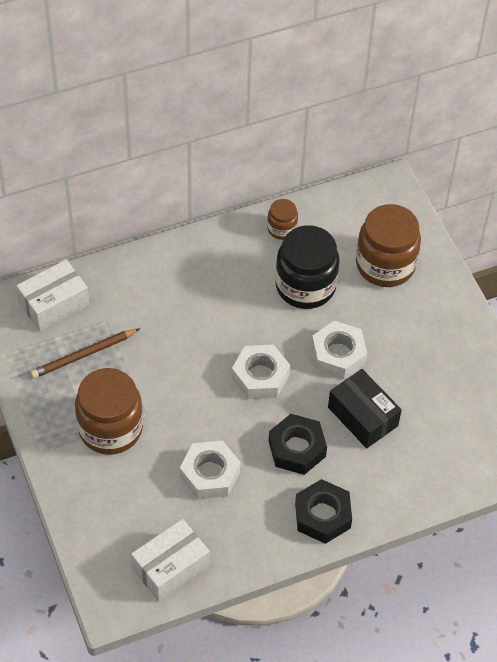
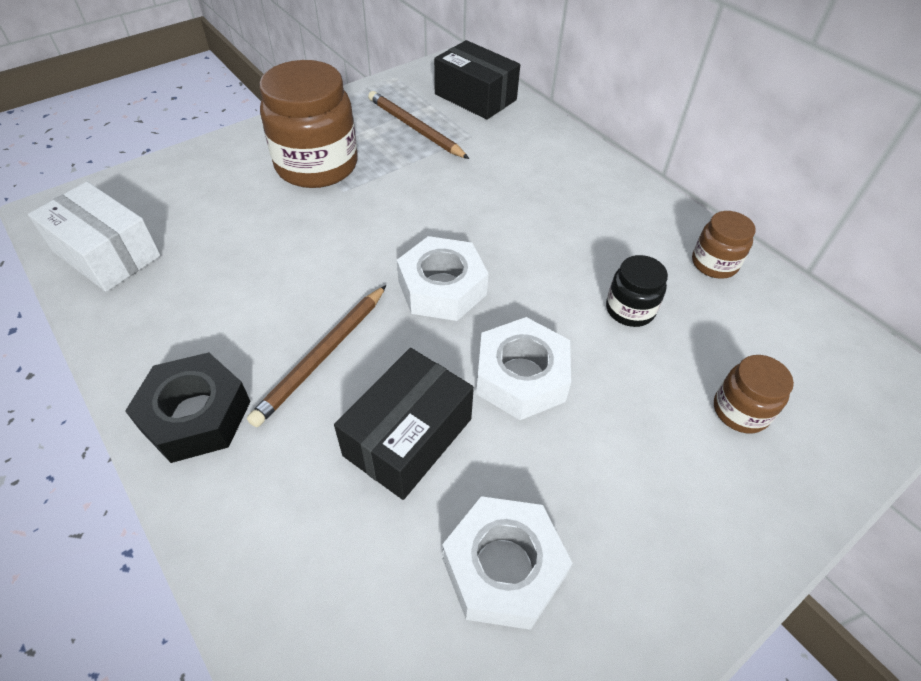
camera: 75 degrees right, 5 degrees down
(54, 304) = (475, 97): white box -> black box
(210, 474) = (261, 265): white nut -> white nut (503, 568)
(297, 449) = (322, 355): black nut -> brown pencil
(305, 286) = (630, 309): black jar -> black jar, size x0.50
(385, 265) = (740, 411): brown jar -> brown jar, size x0.50

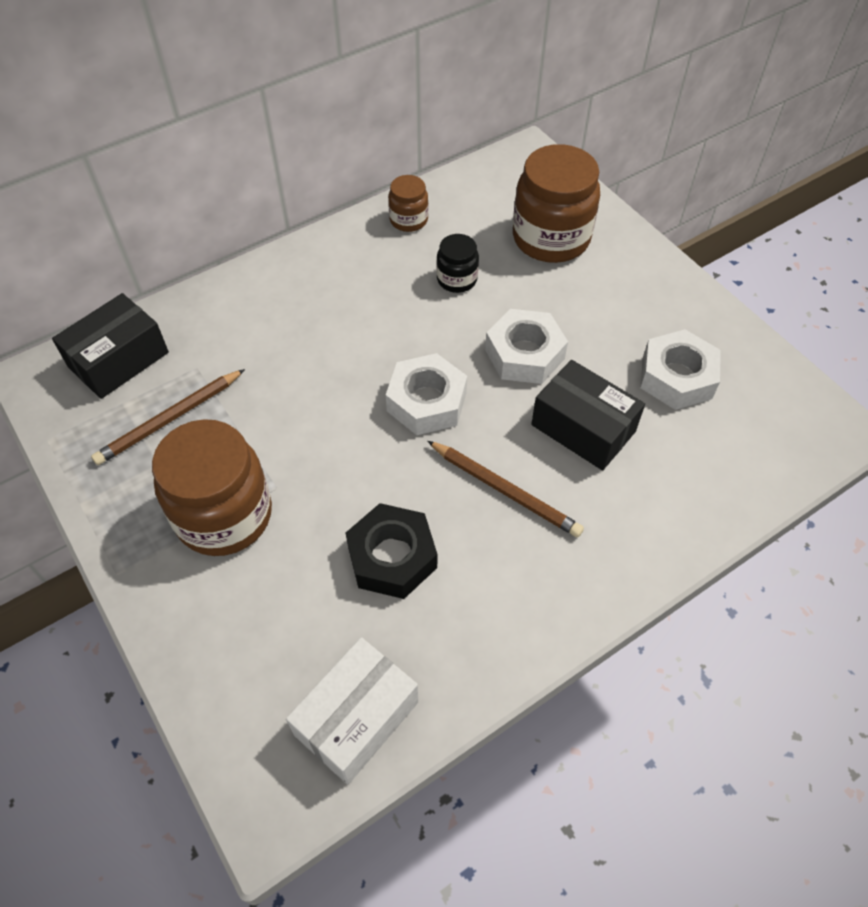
camera: 85 degrees left, 5 degrees up
(196, 415) = (570, 582): black nut -> black nut (392, 557)
(740, 411) = (551, 238): brown jar -> brown jar, size x2.00

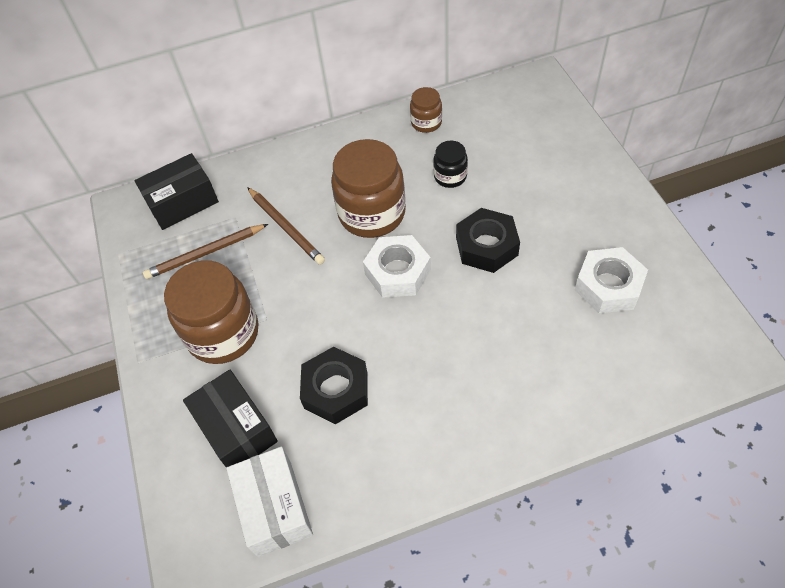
camera: 20 degrees right, 0 degrees up
(356, 718) = (274, 508): white box -> white box turned 75 degrees counterclockwise
(504, 490) = (438, 354): brown pencil -> brown pencil (285, 227)
(524, 354) = (486, 246): white nut -> black nut
(551, 238) = (537, 153): brown jar -> brown jar (372, 213)
(583, 428) = (516, 315): black box -> black box (236, 429)

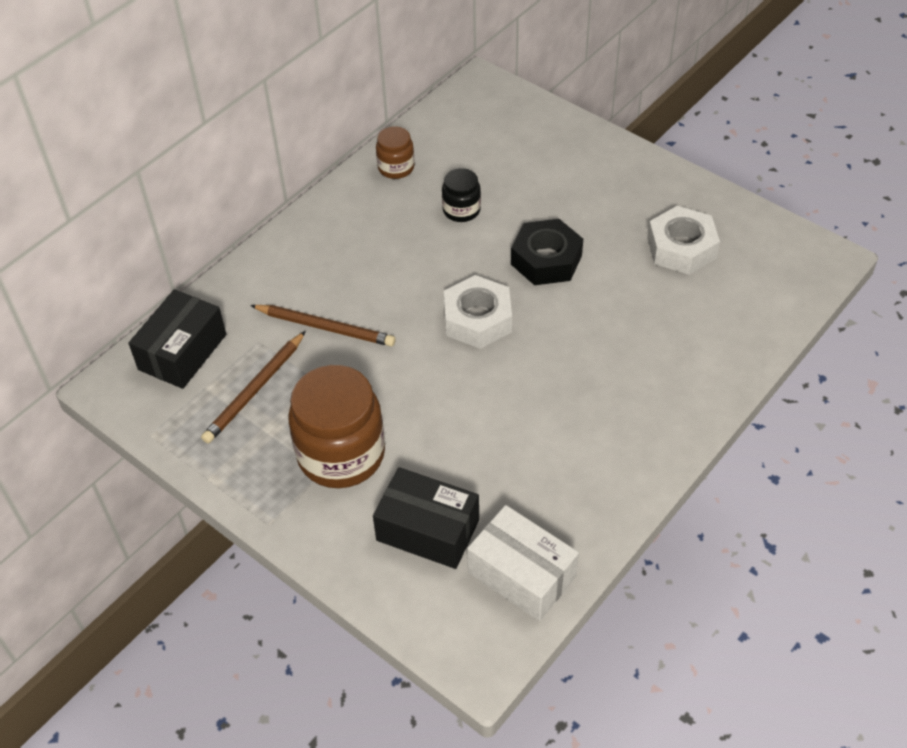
camera: 35 degrees left, 5 degrees down
(336, 390) = (499, 449): black nut -> none
(372, 213) = (408, 277): brown jar -> none

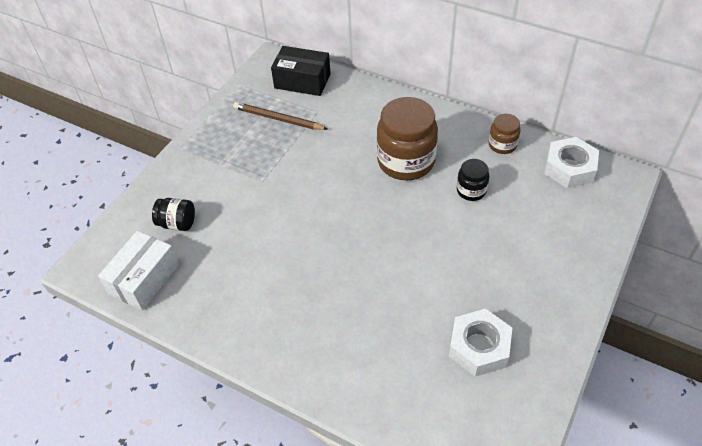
camera: 80 degrees right, 0 degrees up
(325, 327) = (336, 139): brown pencil -> none
(341, 454) = (233, 169): brown jar -> brown jar (406, 161)
(427, 530) = (177, 223): black box -> black jar
(477, 319) = (362, 219): white nut -> white nut (569, 168)
(546, 260) = (435, 251): black nut -> none

